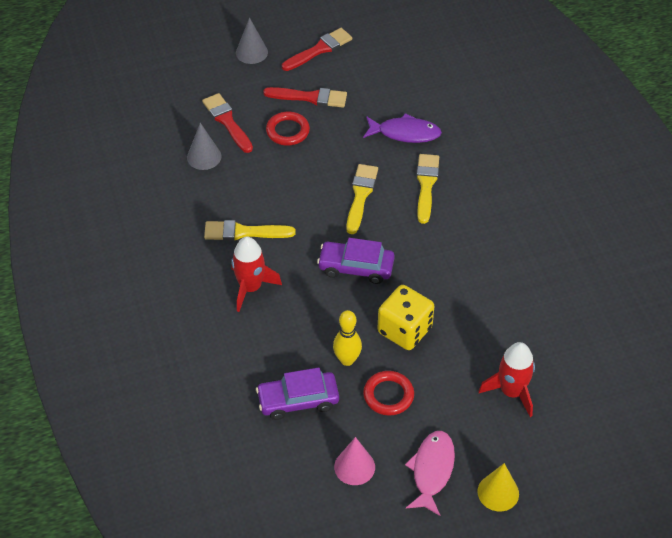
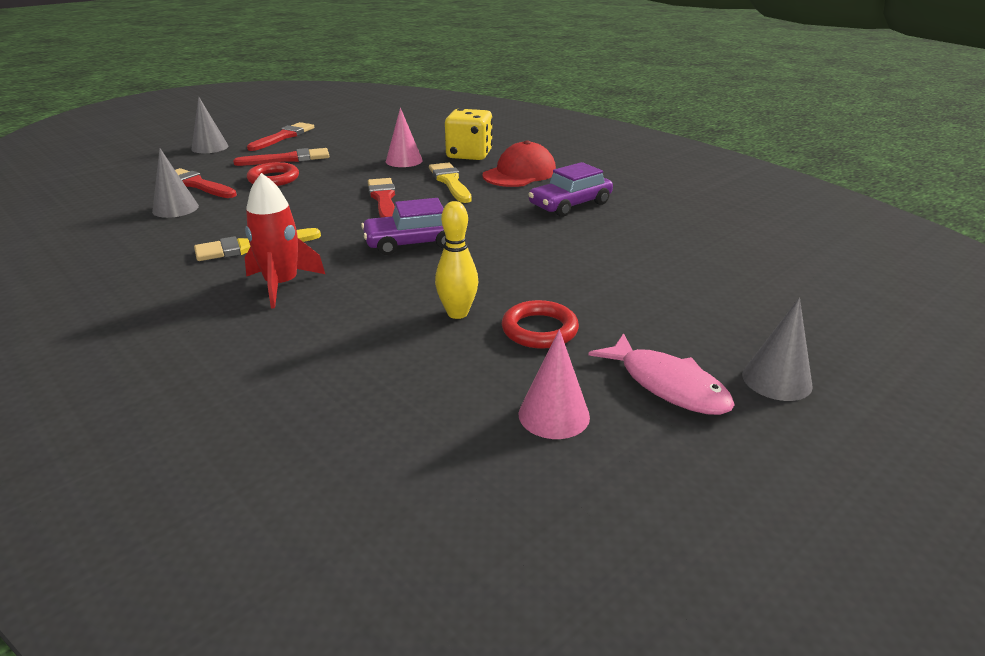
camera: 25 degrees left, 20 degrees down
(298, 400) = (413, 368): purple car -> purple car (570, 204)
(360, 195) = (383, 199): yellow brush -> red brush
(404, 330) = (511, 273): yellow dice -> yellow dice (469, 155)
(405, 133) = (404, 161): purple fish -> pink cone
(432, 470) = (667, 385): pink fish -> pink fish turned 150 degrees clockwise
(492, 190) = (519, 173): none -> red cap
(498, 492) = (776, 380): yellow cone -> grey cone
(511, 392) = (685, 288): red rocket -> none

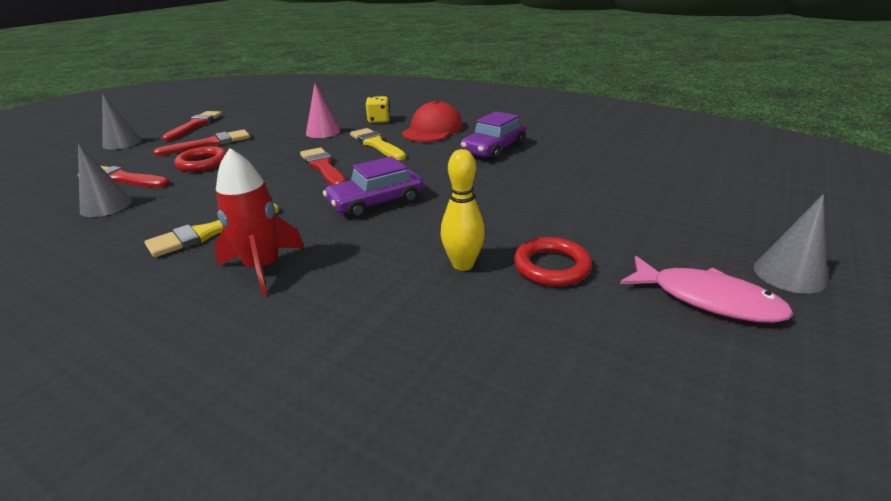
camera: 15 degrees left, 0 degrees up
(469, 155) = (379, 120): yellow dice -> yellow dice, size x0.60
(554, 415) = (633, 356): pink cone -> none

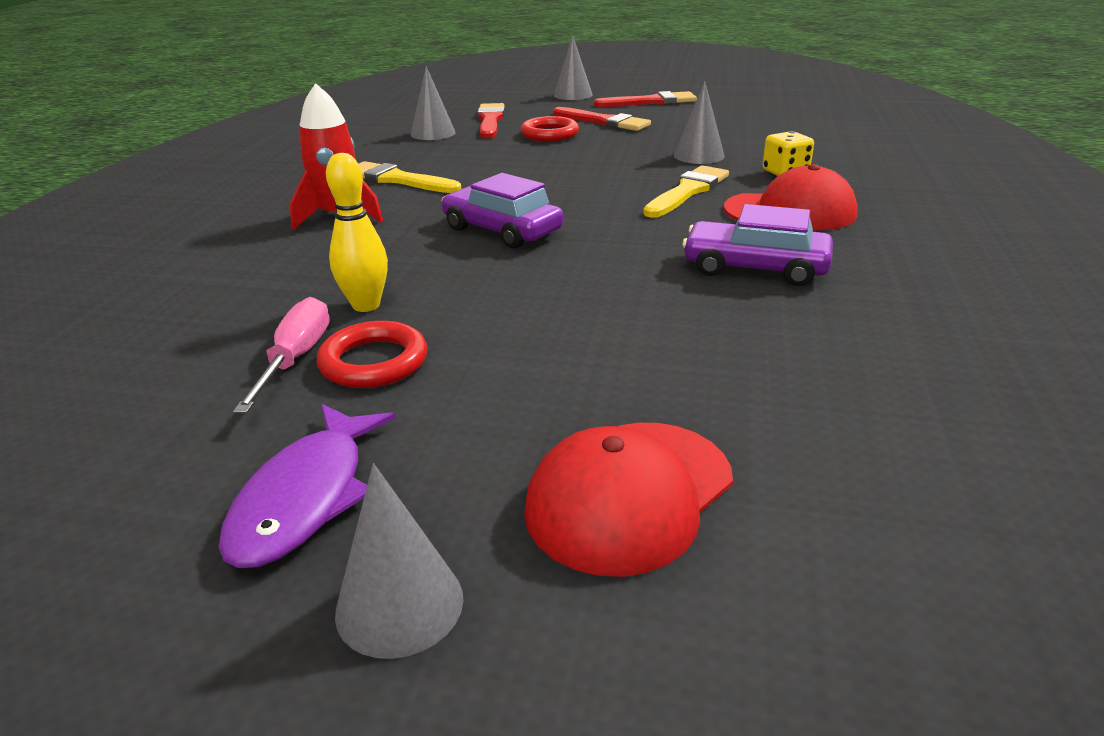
camera: 70 degrees right, 0 degrees up
(323, 132) = (699, 155): pink cone -> grey cone
(323, 167) = (583, 183): red brush -> none
(534, 299) = (296, 359): none -> pink screwdriver
(696, 211) = (629, 494): none -> red cap
(707, 299) = (306, 497): pink fish -> purple fish

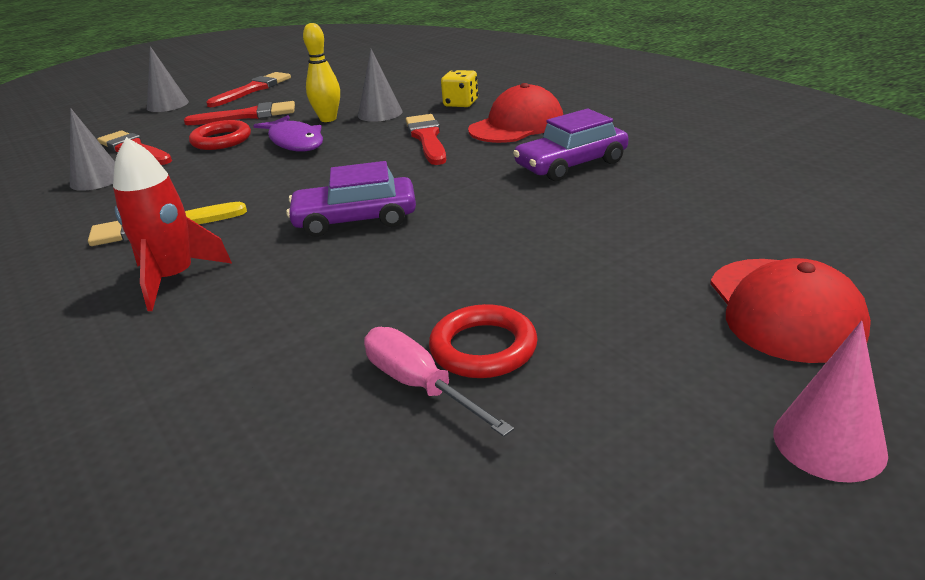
camera: 45 degrees left, 0 degrees up
(306, 497) = (652, 446): purple fish -> purple fish (295, 142)
(366, 305) = (379, 321): yellow bowling pin -> yellow bowling pin (328, 119)
(399, 604) = (829, 442): grey cone -> pink cone
(688, 191) = (427, 138): yellow brush -> red brush

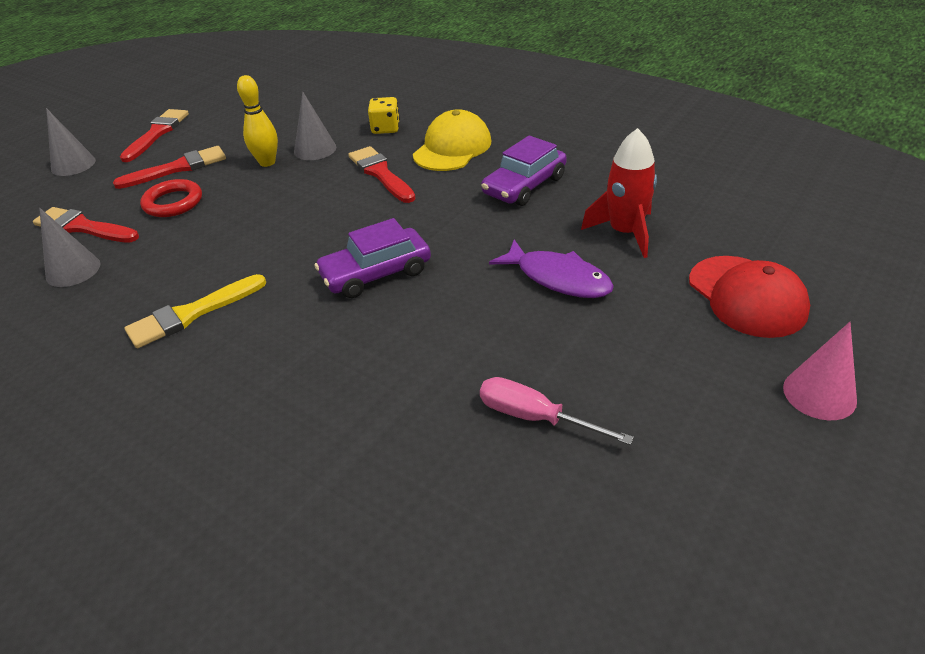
camera: 20 degrees left, 10 degrees up
(174, 278) = (252, 365): red rocket -> red rocket (625, 232)
(295, 142) = (253, 194): purple fish -> purple fish (558, 278)
(483, 348) = (561, 374): red ring -> none
(516, 125) = (452, 148): red cap -> yellow cap

